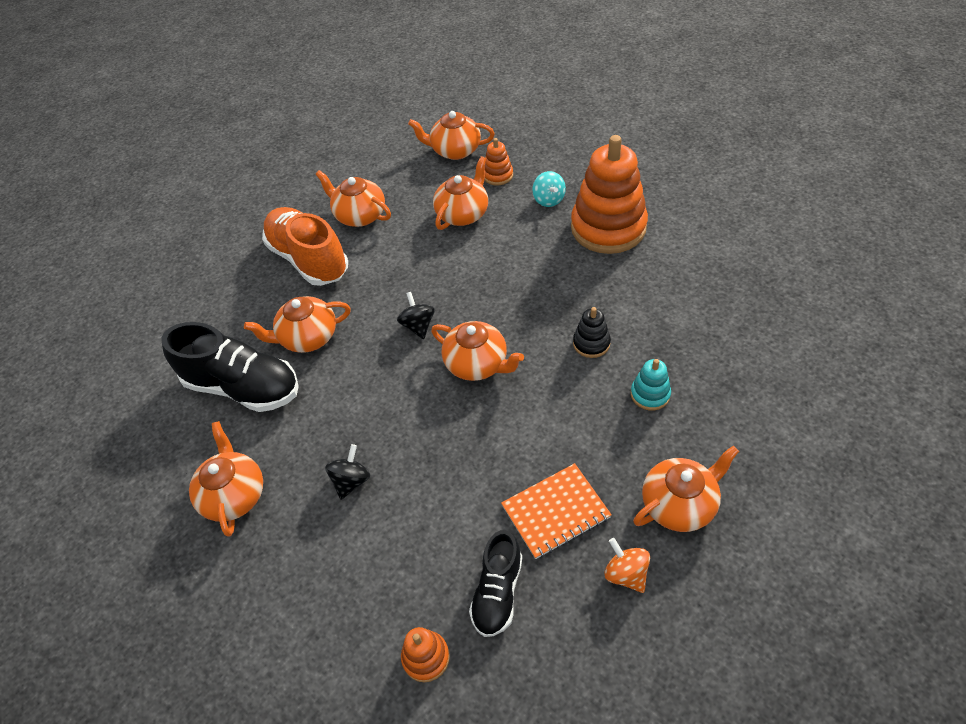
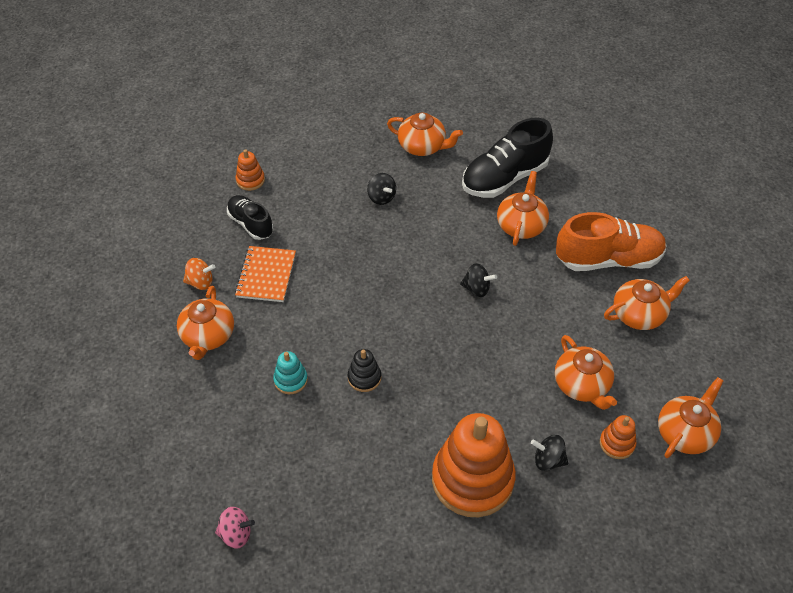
camera: 120 degrees right, 0 degrees up
(477, 364) = (410, 302): orange teapot -> none
(548, 200) = (548, 460): turquoise spinning top -> black spinning top
(813, 328) = (236, 534): none -> pink spinning top

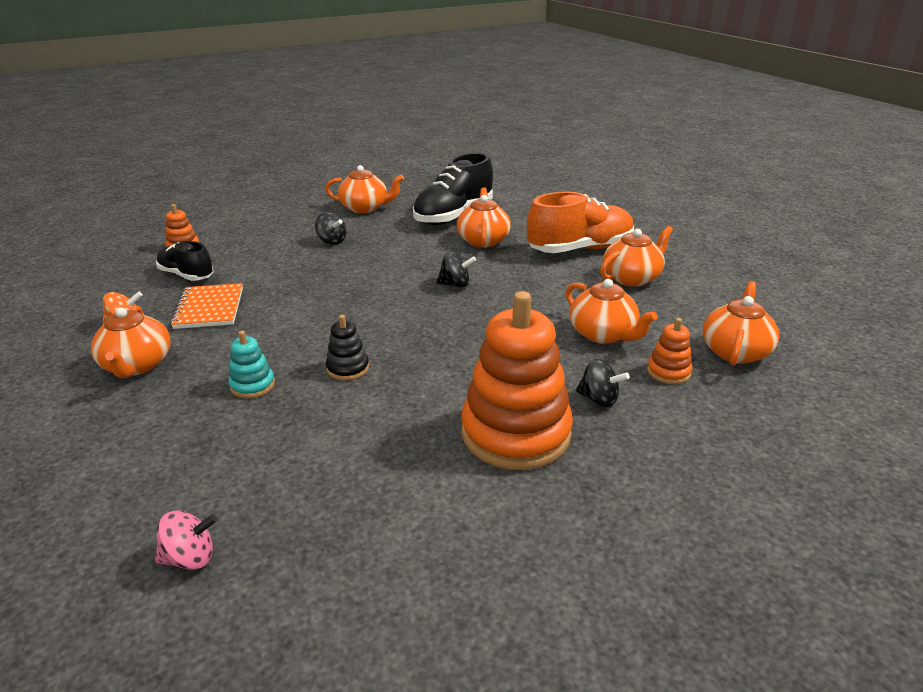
camera: 15 degrees left, 20 degrees down
(548, 460) = (599, 399): black spinning top -> black spinning top turned 150 degrees counterclockwise

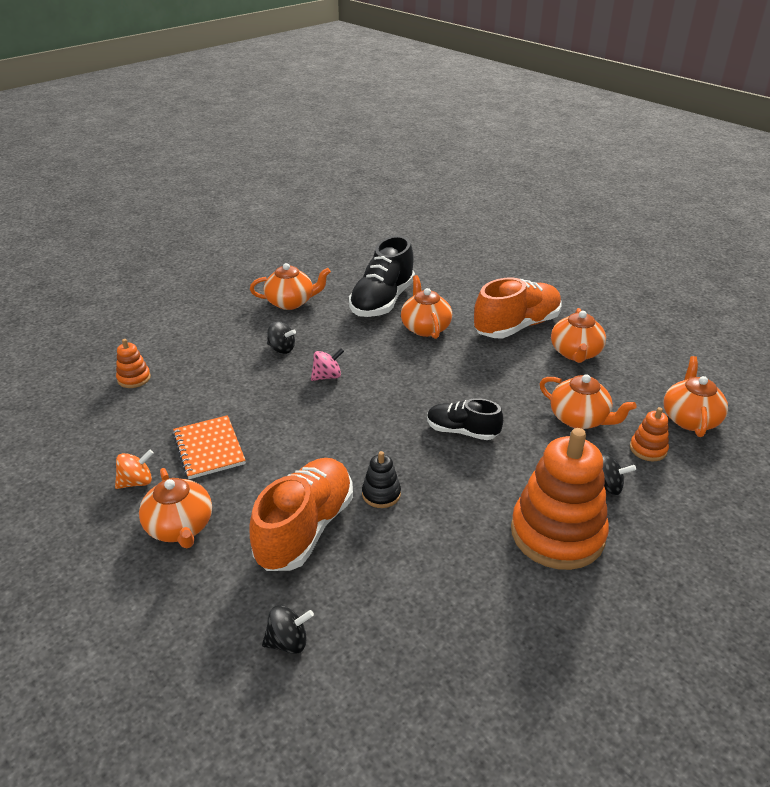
camera: 15 degrees left, 5 degrees up
(186, 275) = (160, 413): black shoe -> black shoe (462, 431)
(190, 558) = (358, 710): pink spinning top -> pink spinning top (327, 376)
(252, 385) = (305, 528): turquoise stacking toy -> orange shoe
(455, 285) = (427, 384): black spinning top -> black spinning top (288, 642)
(632, 278) = (575, 353): orange teapot -> orange teapot turned 150 degrees clockwise

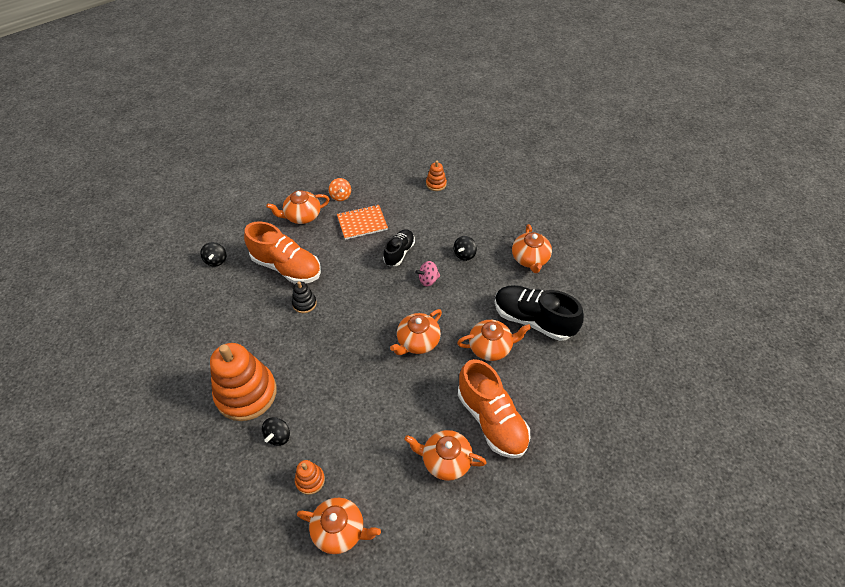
camera: 95 degrees right, 15 degrees up
(327, 376) = (428, 280): pink spinning top -> pink spinning top turned 90 degrees clockwise
(462, 431) = (354, 355): black shoe -> black shoe (399, 253)
(579, 419) = (354, 438): orange teapot -> orange teapot (417, 342)

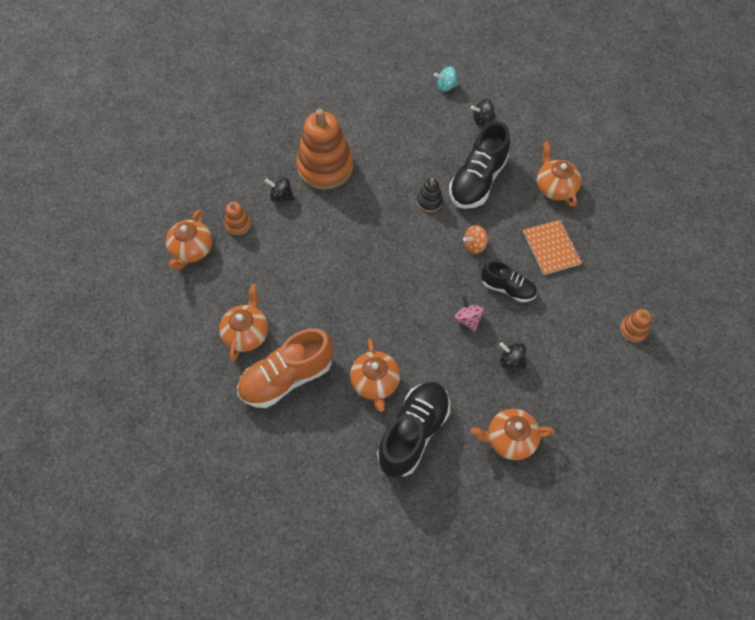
camera: 90 degrees right, 10 degrees up
(167, 286) = (446, 86): none -> turquoise spinning top
(287, 267) = (477, 181): orange shoe -> black shoe
(340, 196) = (594, 223): orange spinning top -> orange spinning top (474, 245)
(417, 342) = (382, 309): orange teapot -> none

